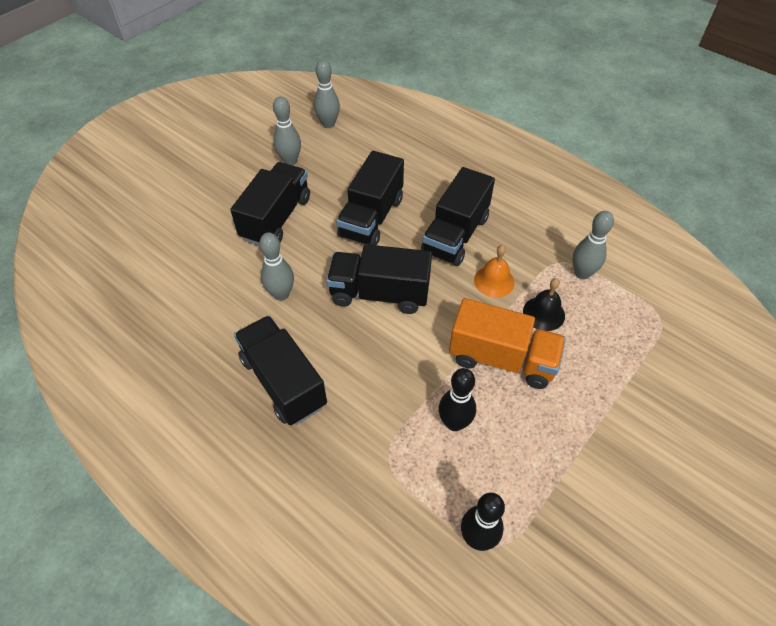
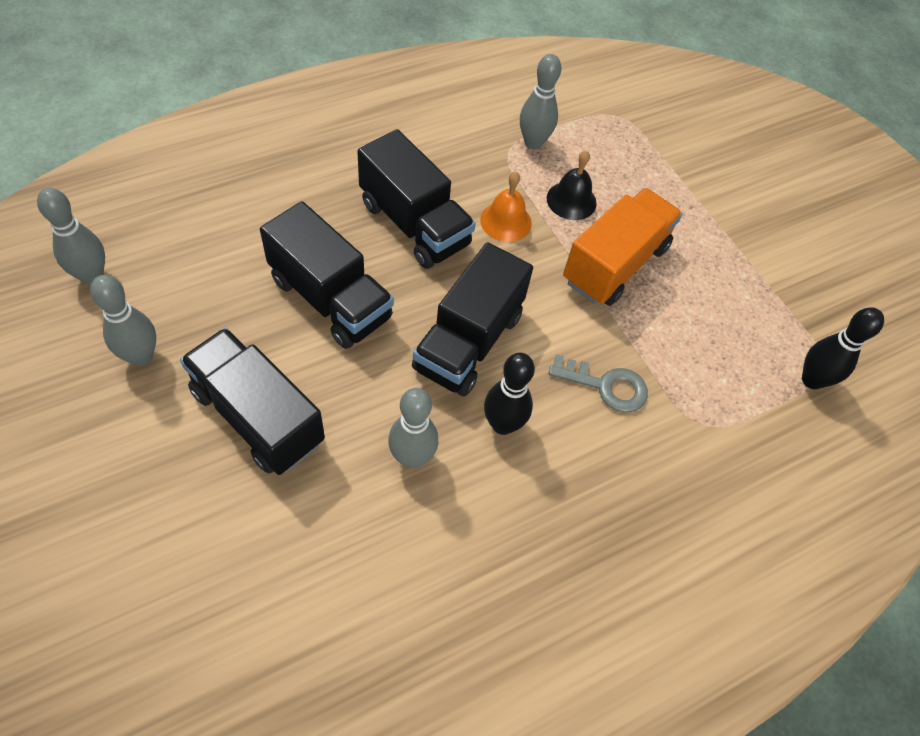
camera: 75 degrees left, 5 degrees up
(283, 382) = (560, 501): black truck -> none
(388, 383) = (606, 386): none -> grey key
(454, 423) = (679, 343): black bowling pin -> black bowling pin (502, 424)

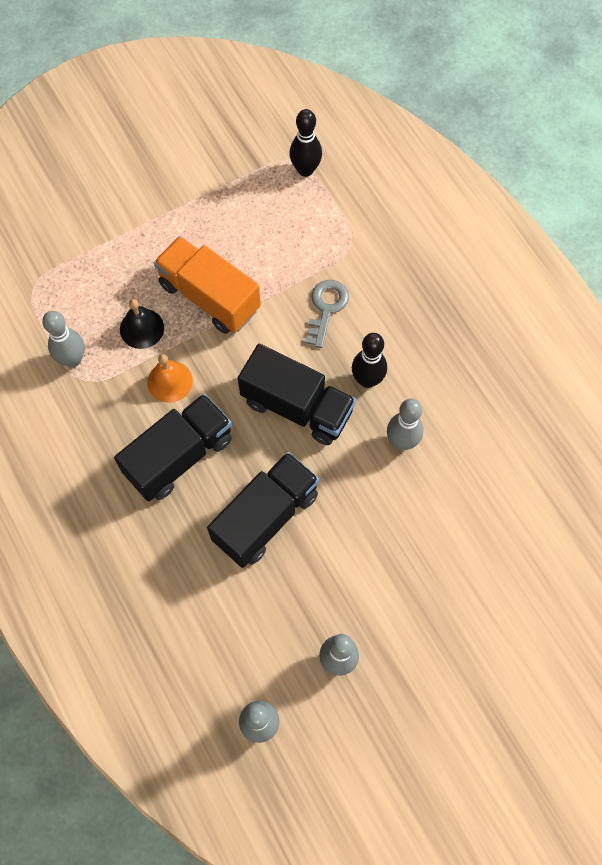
camera: 85 degrees left, 10 degrees up
(258, 416) = (381, 557): black truck -> none

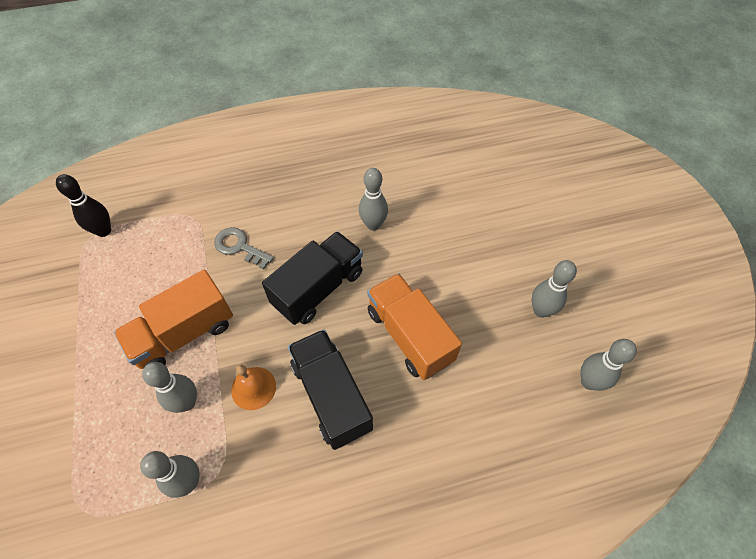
camera: 75 degrees left, 10 degrees down
(142, 328) = (187, 402): black bell -> grey bowling pin
(265, 517) = (409, 335): black truck -> orange truck
(367, 380) = (314, 234): black bowling pin -> none

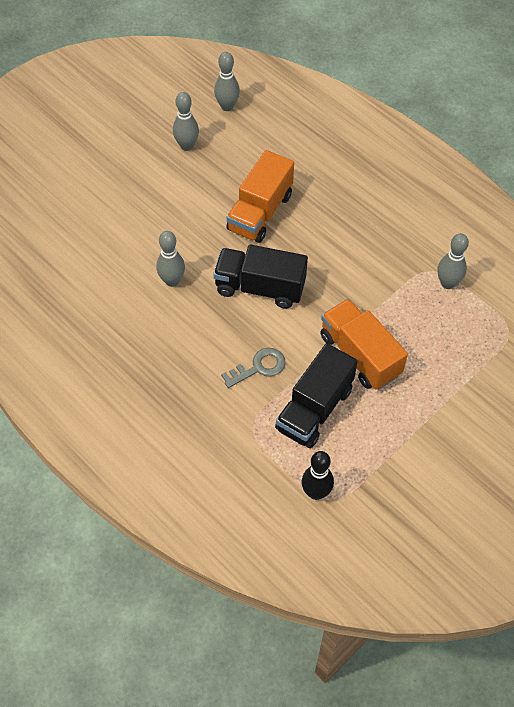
camera: 120 degrees left, 0 degrees up
(184, 334) = (360, 355): orange truck -> orange truck turned 150 degrees counterclockwise
(187, 402) = (404, 318): grey bowling pin -> none
(239, 247) = (259, 367): grey key -> grey key turned 120 degrees counterclockwise
(253, 388) = (365, 284): orange bell -> none
(331, 396) = (337, 236): black truck -> black truck (314, 409)

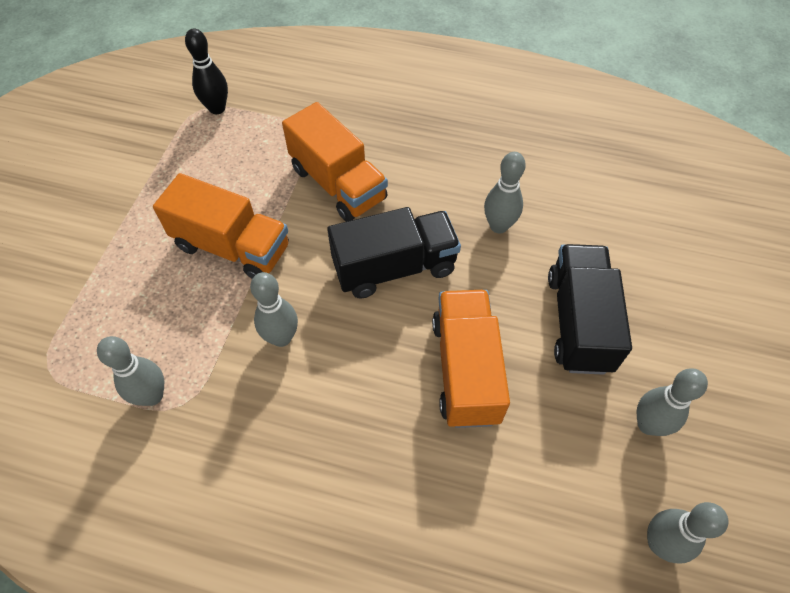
camera: 150 degrees right, 0 degrees up
(259, 367) = (338, 184): grey key -> orange truck
(314, 409) = (255, 172): black truck -> black truck (579, 322)
(356, 279) = (281, 337): none -> grey bowling pin

